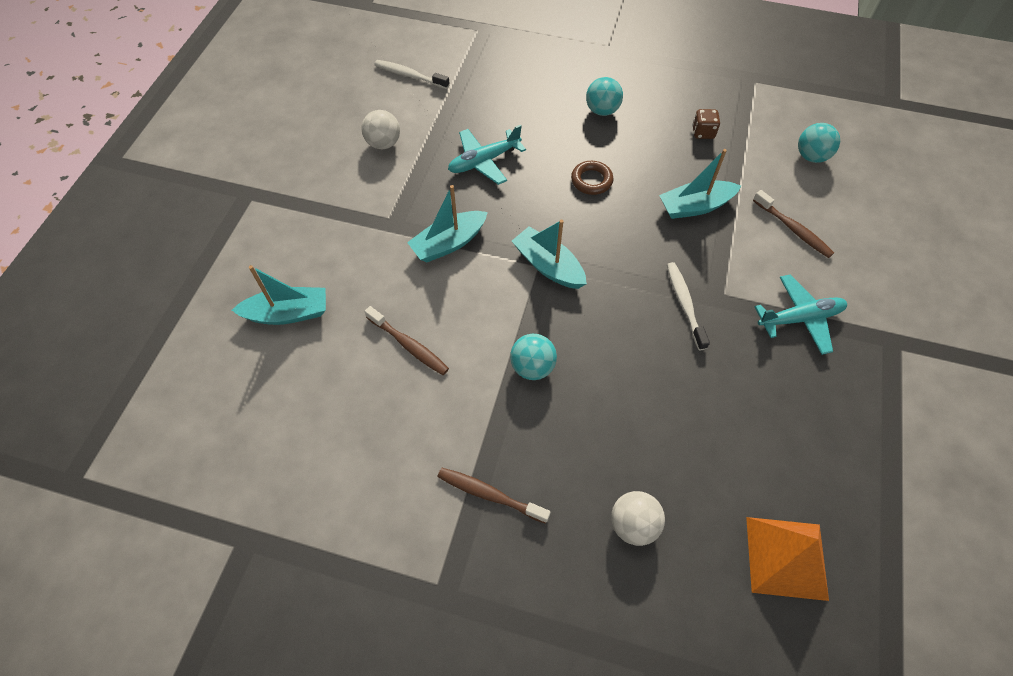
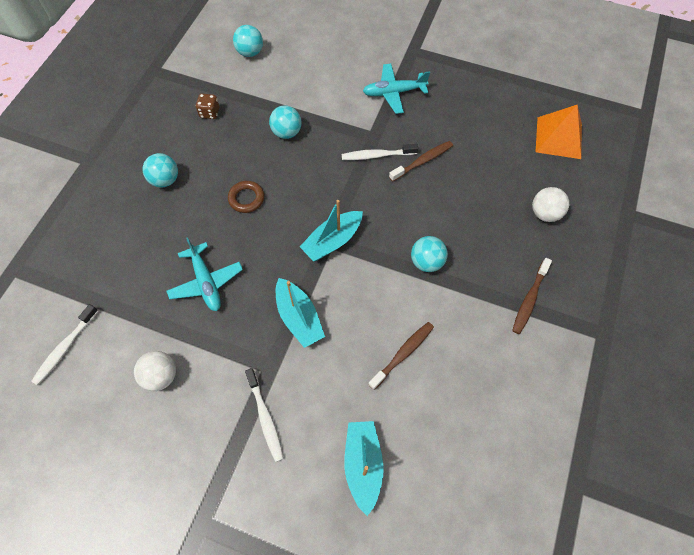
camera: 85 degrees left, 5 degrees up
(340, 227) = (265, 417): none -> white toothbrush
(695, 206) = (286, 132): turquoise boat -> turquoise ball
(793, 229) = (317, 79): brown toothbrush -> brown toothbrush (422, 161)
(800, 318) = (393, 92): turquoise plane -> turquoise plane turned 90 degrees counterclockwise

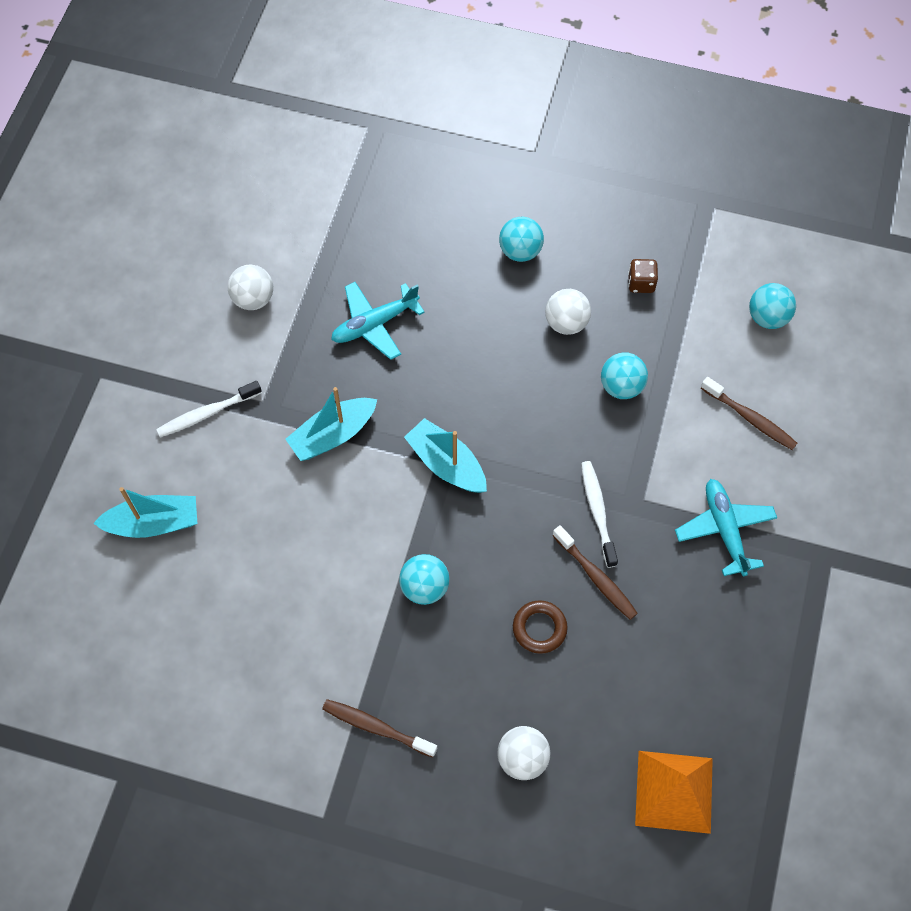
camera: 85 degrees right, 0 degrees up
(65, 348) = (283, 198): white toothbrush -> none
(231, 158) = (566, 323): none -> white ball
(246, 198) = (502, 351): brown ring -> brown ring (539, 628)
(403, 354) = (289, 562): brown toothbrush -> brown toothbrush (750, 418)

